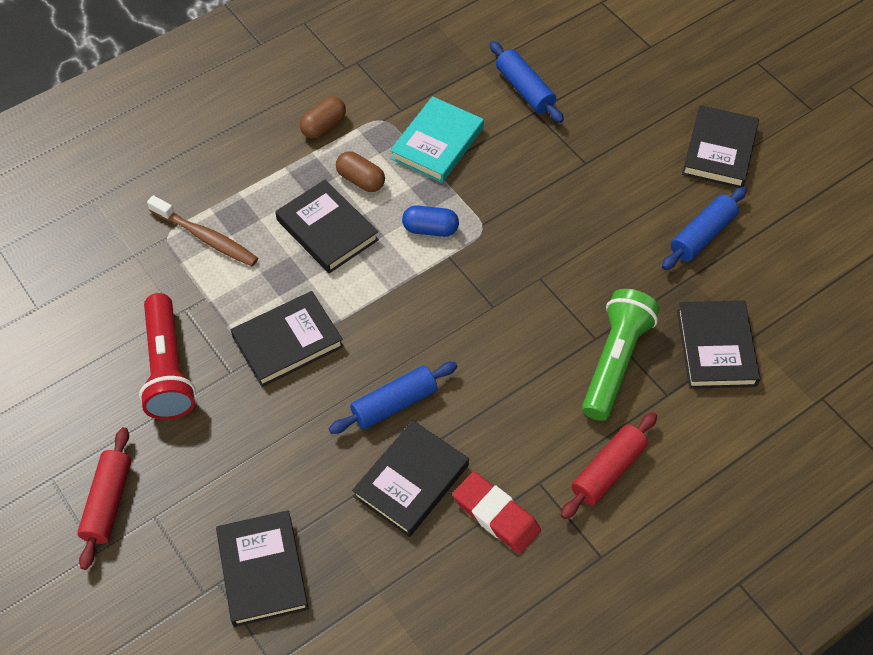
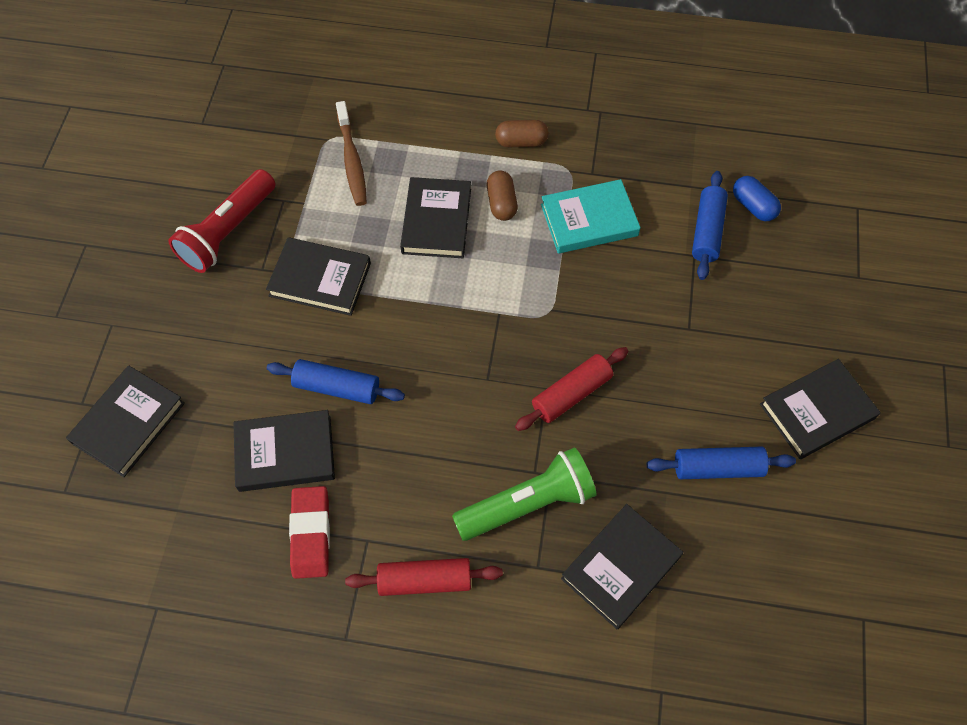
camera: 45 degrees right, 5 degrees up
(108, 502) = (97, 290): red rolling pin -> red rolling pin (571, 394)
(430, 229) = (509, 281): blue capsule -> blue capsule (753, 206)

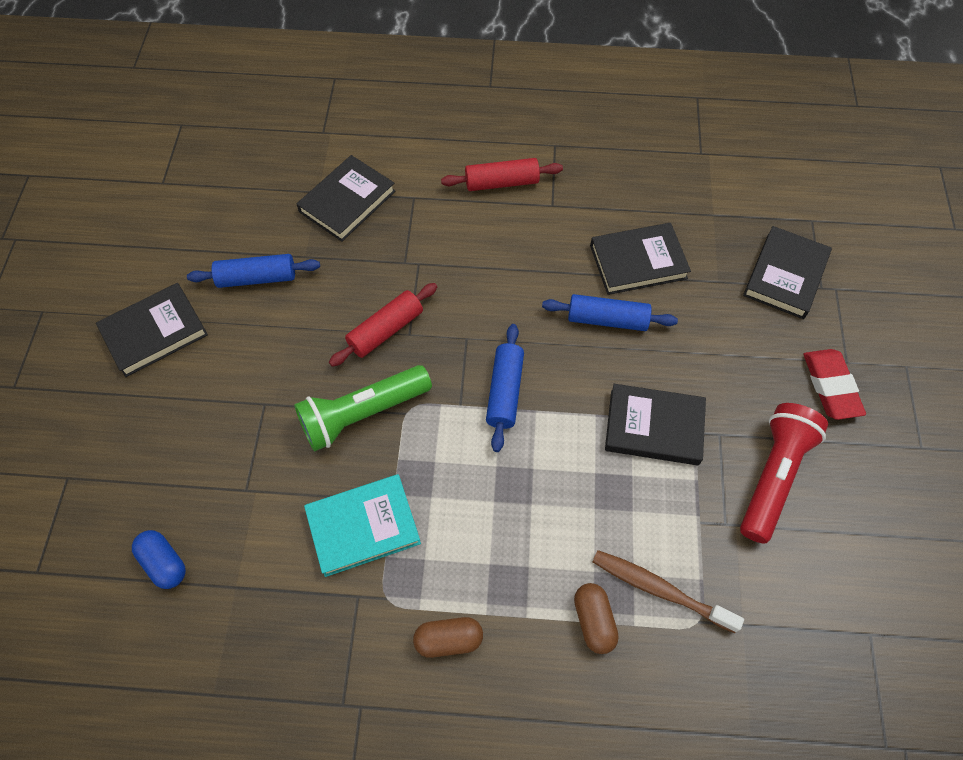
camera: 175 degrees right, 0 degrees up
(310, 534) = (599, 206): red eraser -> red eraser (831, 386)
(352, 160) = (659, 589): brown toothbrush -> brown toothbrush turned 45 degrees counterclockwise
(436, 221) = (541, 510): black book -> none
(501, 203) = (467, 541): brown capsule -> brown capsule (593, 621)
(528, 504) = (423, 239): green flashlight -> green flashlight (362, 414)
(707, 231) = (226, 523): blue rolling pin -> blue rolling pin (505, 392)

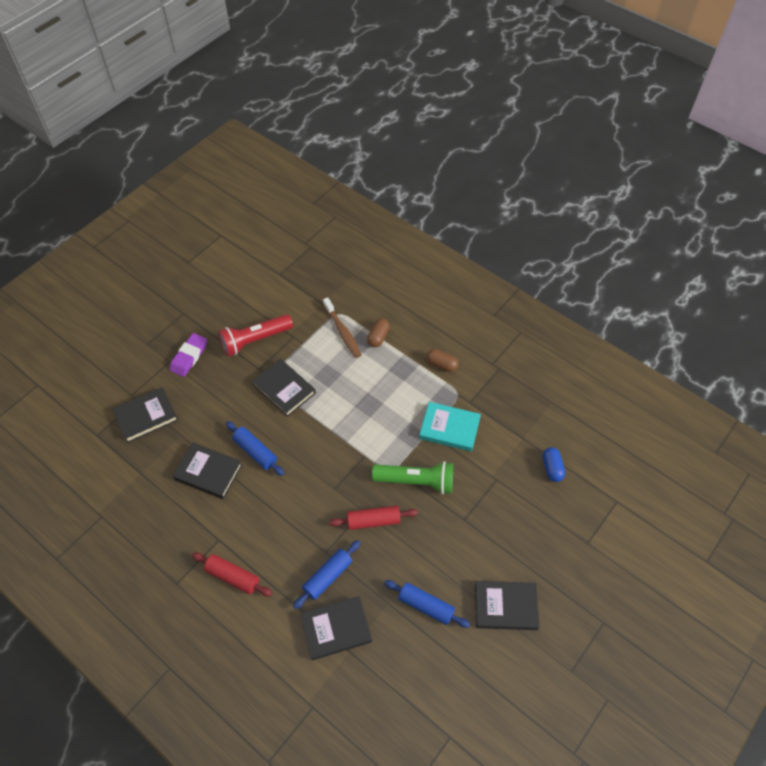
camera: 145 degrees left, 5 degrees down
(505, 392) = (338, 448): blue rolling pin -> blue rolling pin (327, 576)
(831, 386) = (189, 357): red eraser -> purple eraser

